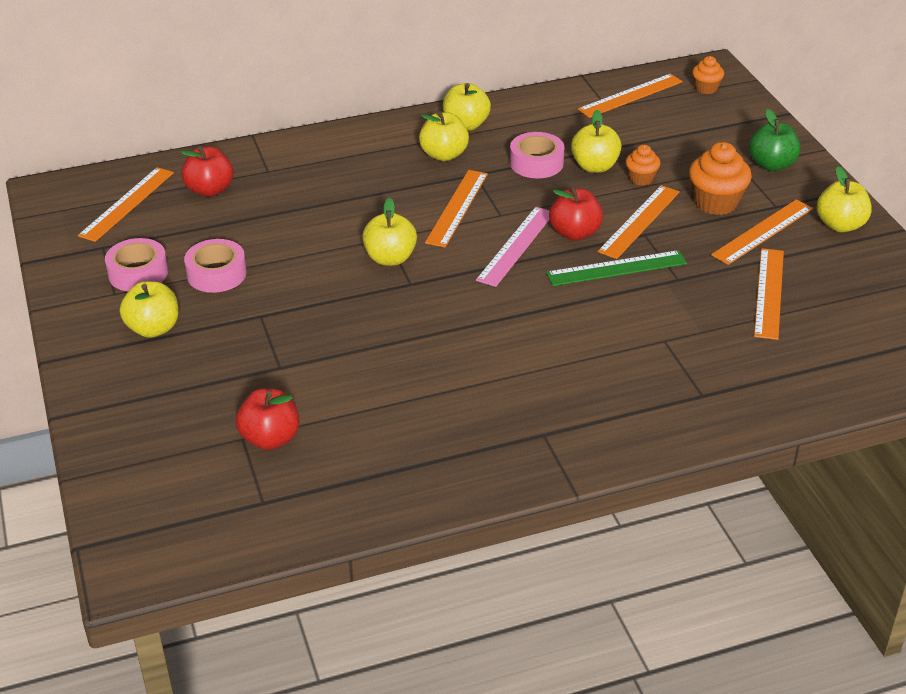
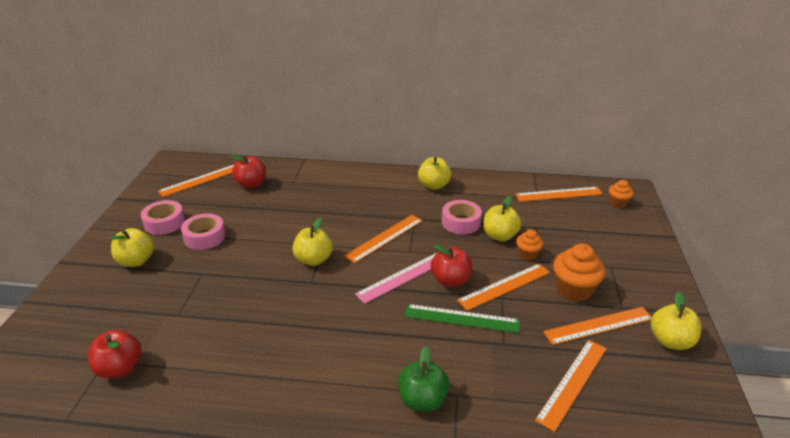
camera: 25 degrees right, 5 degrees down
(444, 155) = (405, 200): yellow apple -> none
(771, 165) = (637, 272): green apple -> green apple (422, 400)

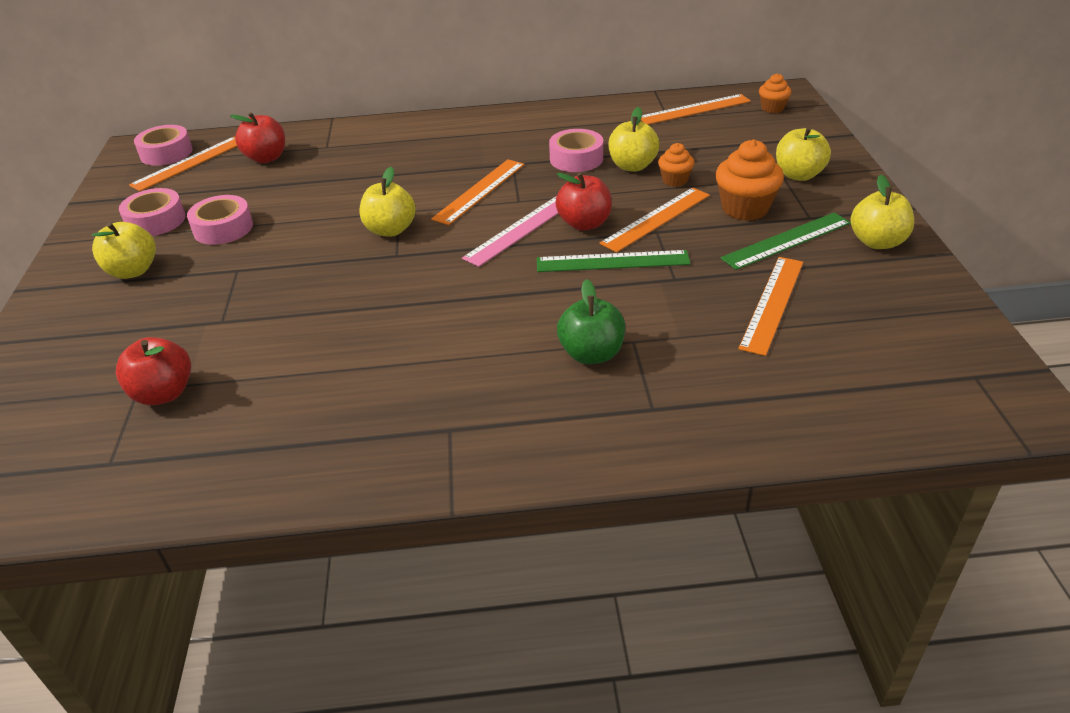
camera: 10 degrees left, 5 degrees up
(189, 169) = (166, 153): none -> pink tape
(434, 185) = (525, 123): yellow apple -> yellow apple (798, 175)
(598, 325) = (786, 240): orange ruler -> green ruler

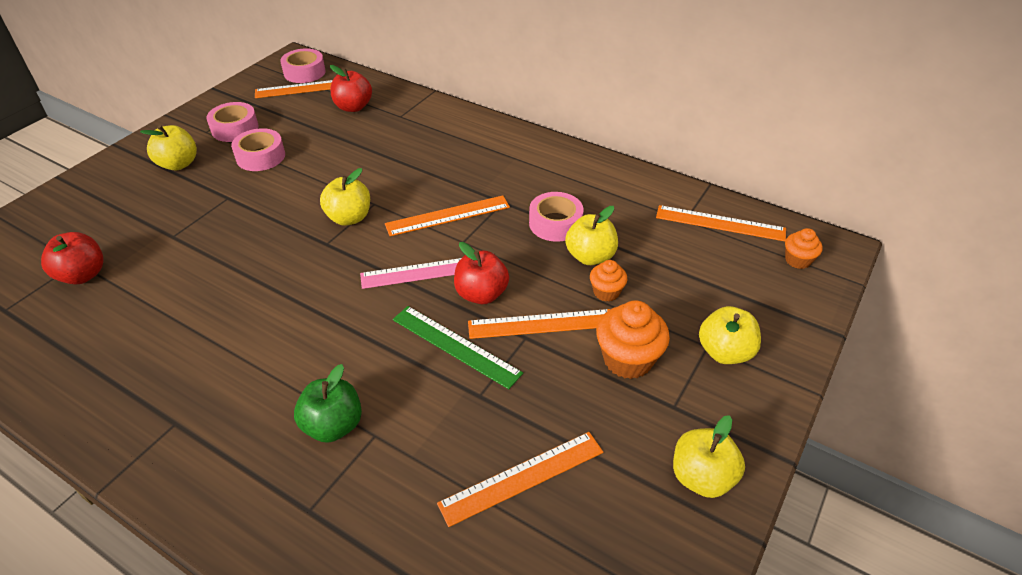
camera: 35 degrees right, 5 degrees up
(786, 240) = (619, 418): green ruler -> none

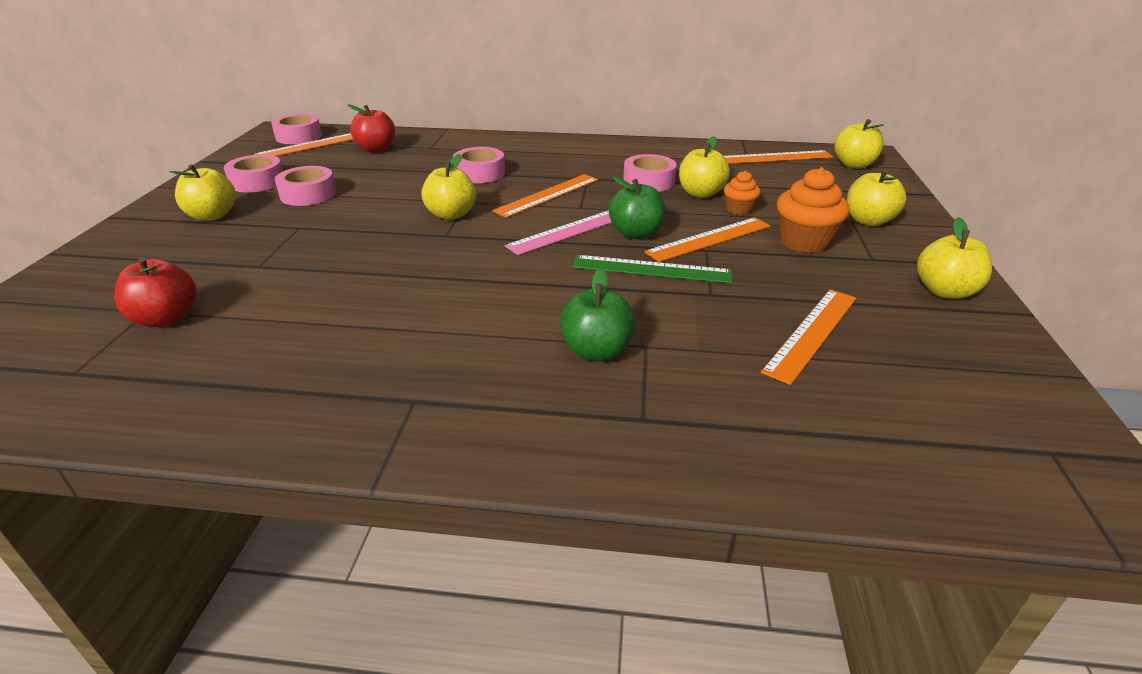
camera: 25 degrees left, 10 degrees down
(413, 167) = (480, 173): none -> pink tape
(481, 294) = (636, 233): red apple -> green apple
(797, 260) = (854, 165): orange cupcake -> yellow apple

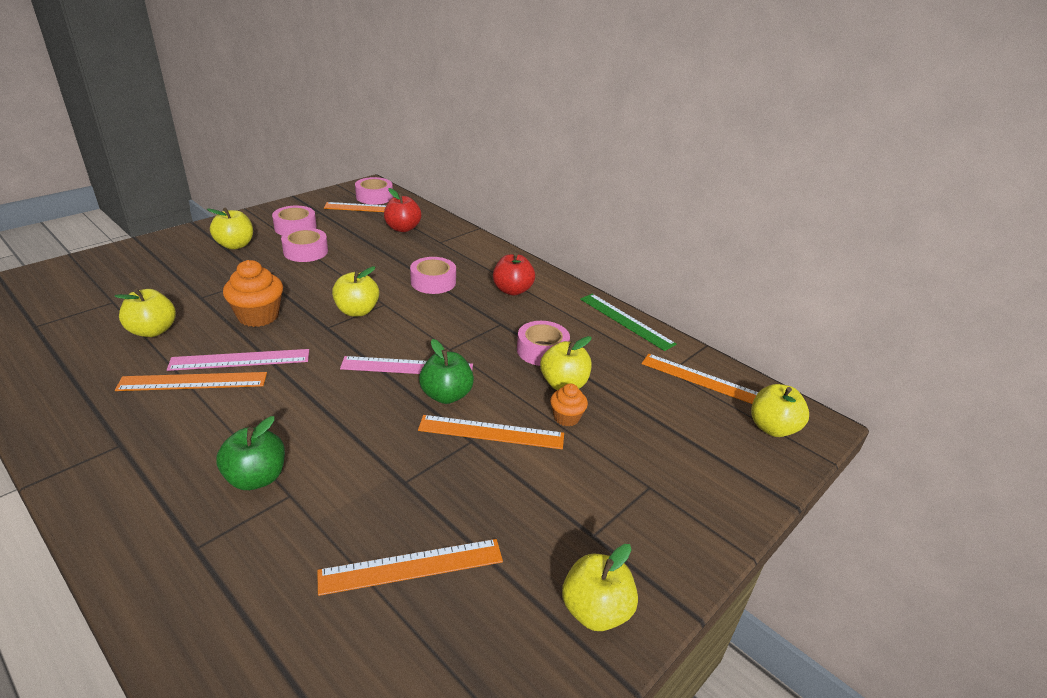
camera: 35 degrees right, 0 degrees up
(166, 318) = (112, 312): red apple -> red apple (512, 290)
(408, 289) = (240, 360): none -> pink ruler
(547, 195) = (445, 325): orange ruler -> orange ruler (193, 381)
(651, 269) = (402, 434): green ruler -> green ruler (626, 321)
(804, 242) = (563, 481): orange cupcake -> orange cupcake (258, 316)
(868, 221) = (665, 496): yellow apple -> yellow apple (153, 331)

